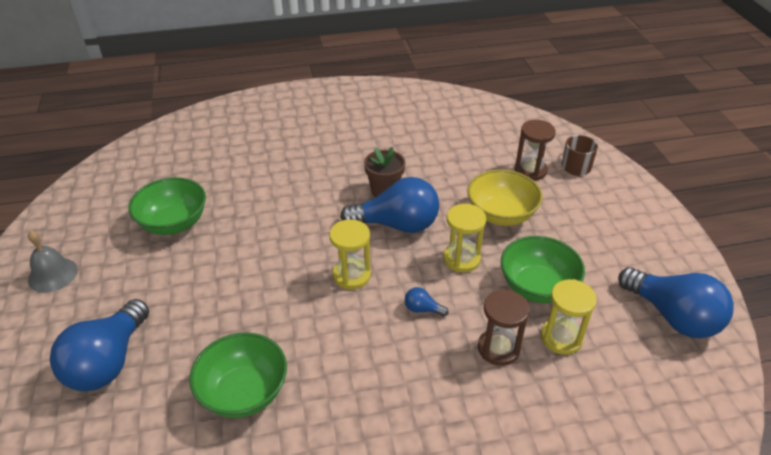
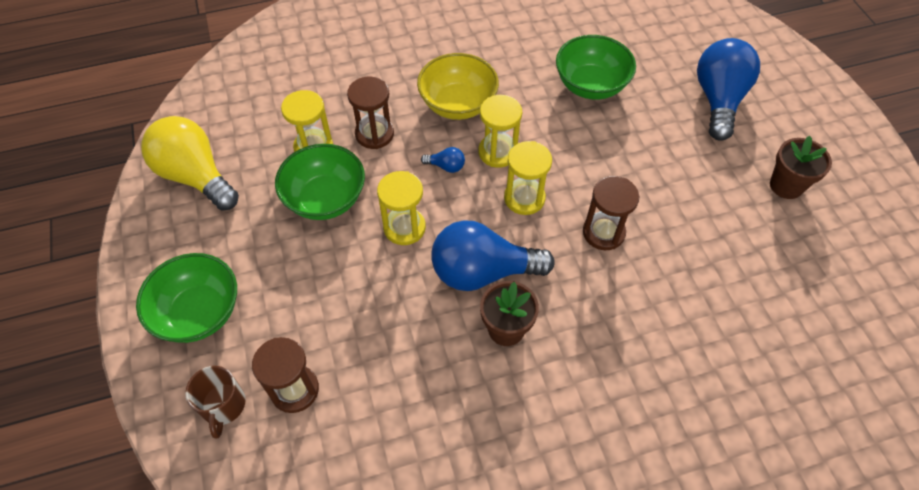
camera: 175 degrees right, 15 degrees up
(53, 275) = (839, 176): grey bell -> none
(108, 270) = (786, 185): none -> brown flower pot
(174, 223) = (756, 253): green bowl -> green bowl (199, 313)
(290, 244) = (603, 232): none -> brown hourglass
(369, 319) = (498, 152): none -> yellow hourglass
(501, 215) = (350, 298): yellow bowl -> yellow bowl (458, 104)
(672, 316) = (196, 176): blue light bulb -> yellow light bulb

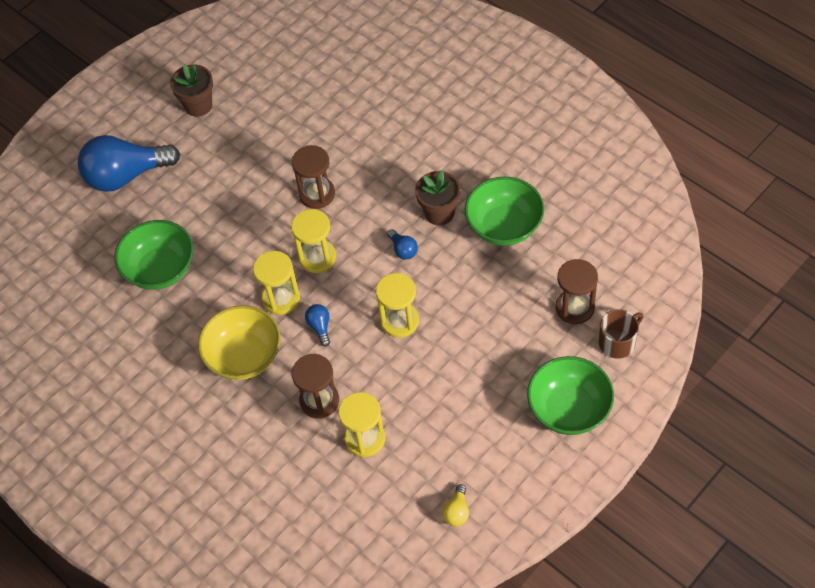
camera: 115 degrees left, 0 degrees up
(196, 176) = (457, 511): yellow light bulb -> yellow light bulb, size x0.41
(325, 199) = (411, 393): green bowl -> green bowl (504, 226)
(482, 272) = (403, 250): blue light bulb -> blue light bulb, size x0.41

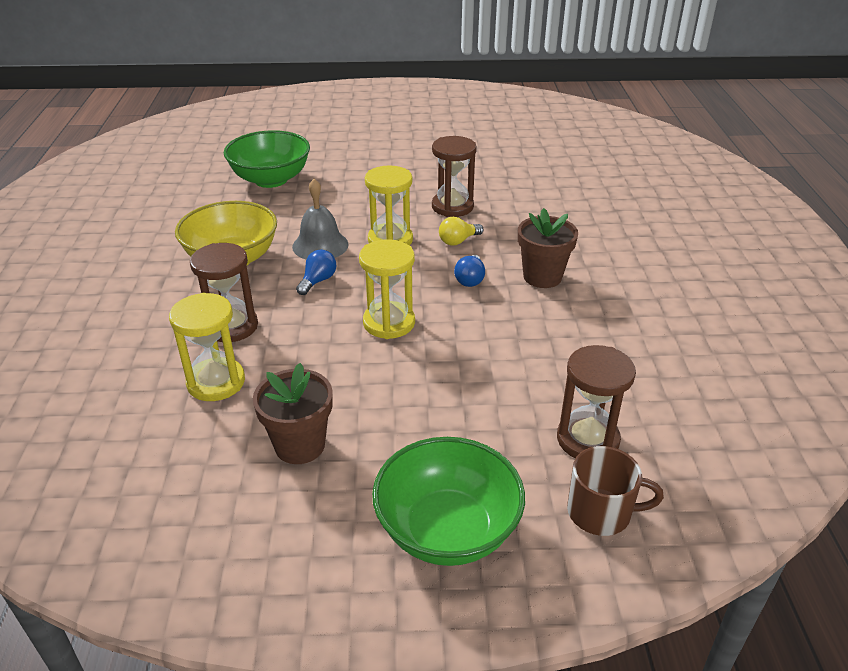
camera: 40 degrees right, 20 degrees down
(126, 176) = (336, 128): blue light bulb -> none
(198, 105) = (443, 123): brown flower pot -> brown flower pot (300, 445)
(281, 299) = (320, 245): yellow hourglass -> grey bell
(457, 511) = (183, 519): yellow light bulb -> yellow light bulb (458, 241)
(504, 226) = (596, 324): green bowl -> none

